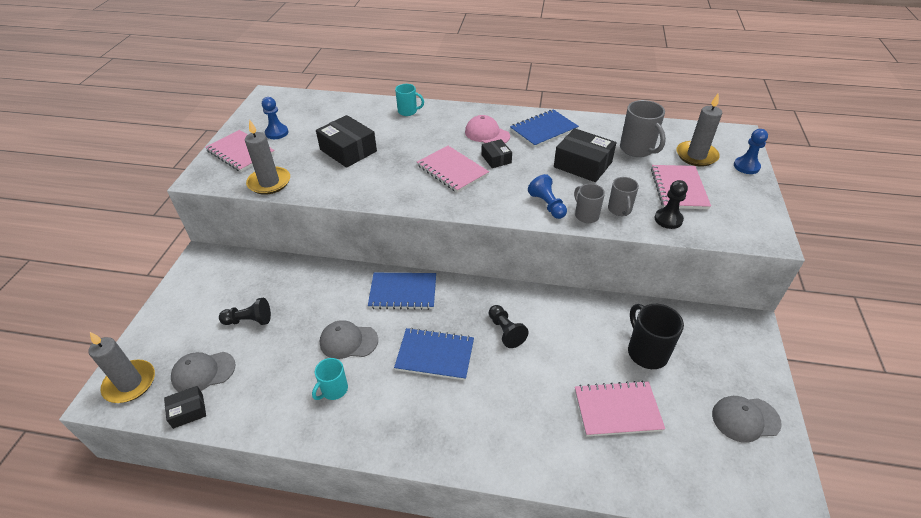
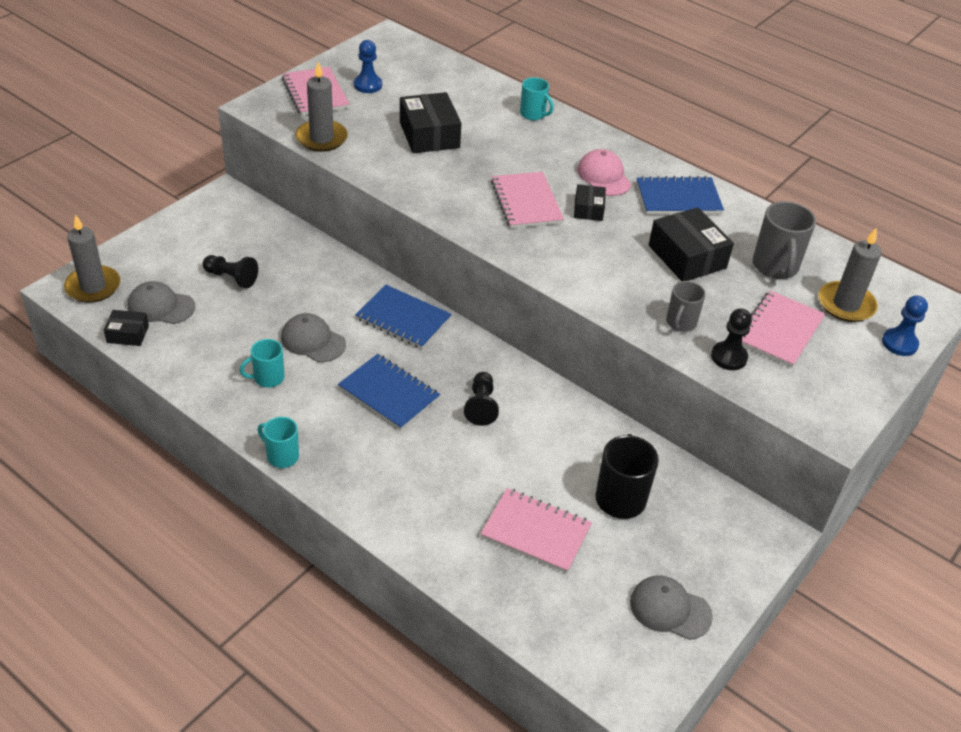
camera: 25 degrees right, 0 degrees up
(391, 452) = (281, 456): none -> turquoise mug
(547, 205) = (600, 283): blue pawn -> none
(586, 215) = (634, 312): grey mug -> none

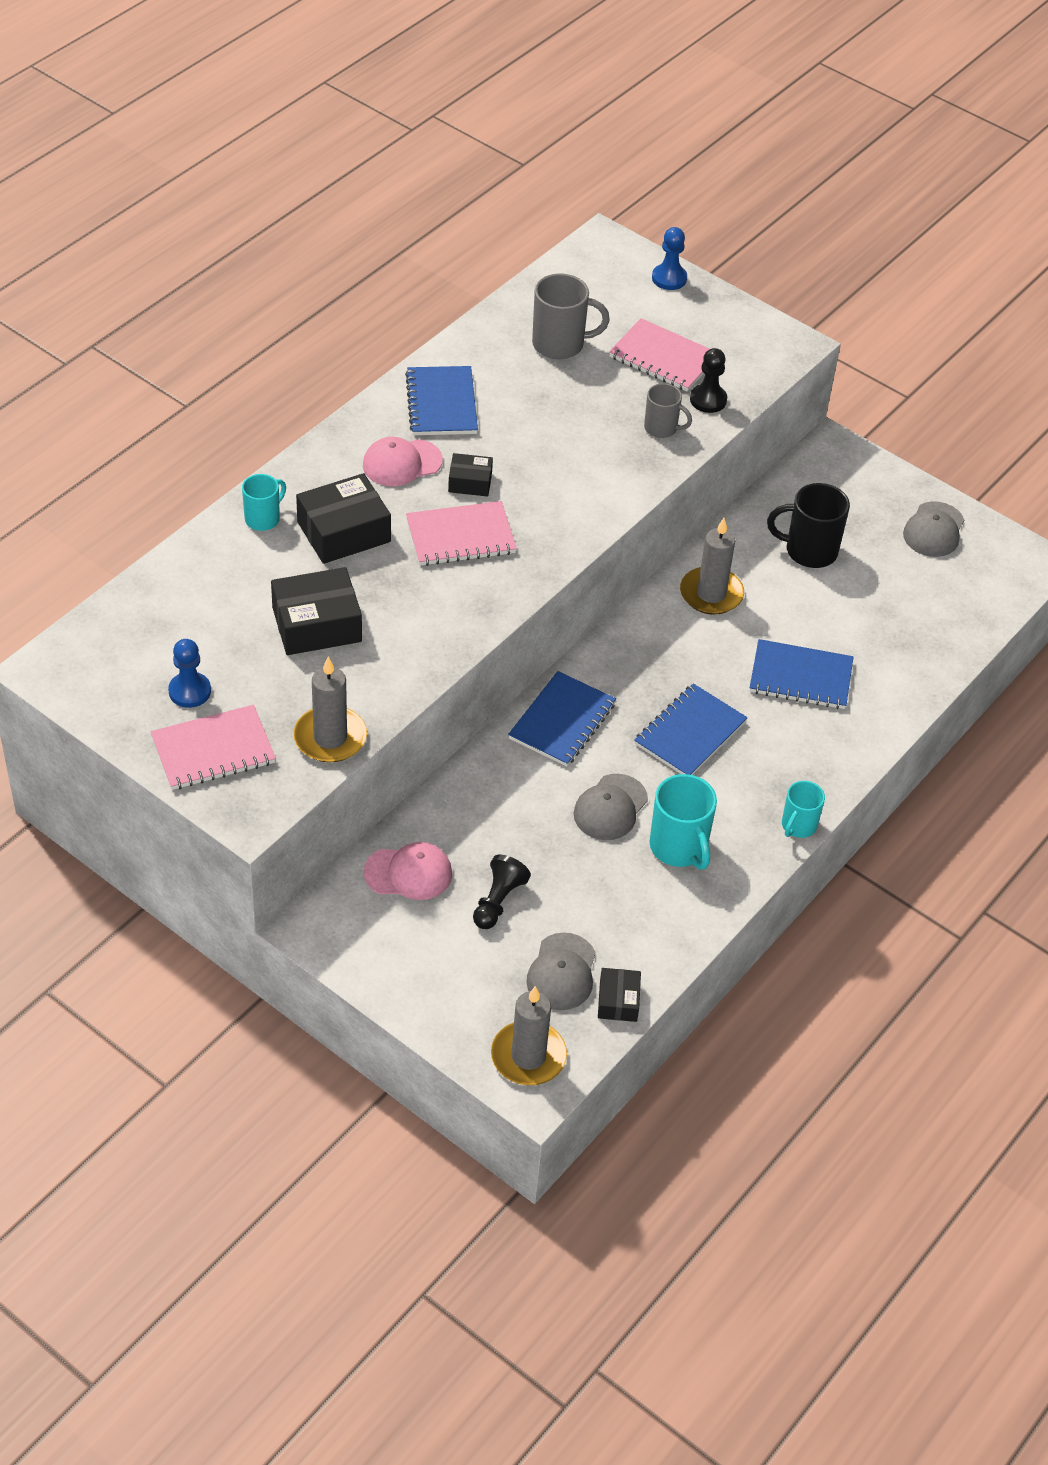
camera: 90 degrees left, 5 degrees up
(263, 237) = (408, 873): none -> pink cap
(268, 378) = (679, 847): turquoise mug -> turquoise mug, size x1.60
(455, 475) = (800, 677): none -> blue notebook
(481, 406) = (698, 653): black pawn -> none
(535, 532) = (864, 617): pink notebook -> none
(687, 257) = (550, 410): black box -> black box (344, 532)
(846, 304) = (615, 303): grey candle -> grey candle (711, 594)

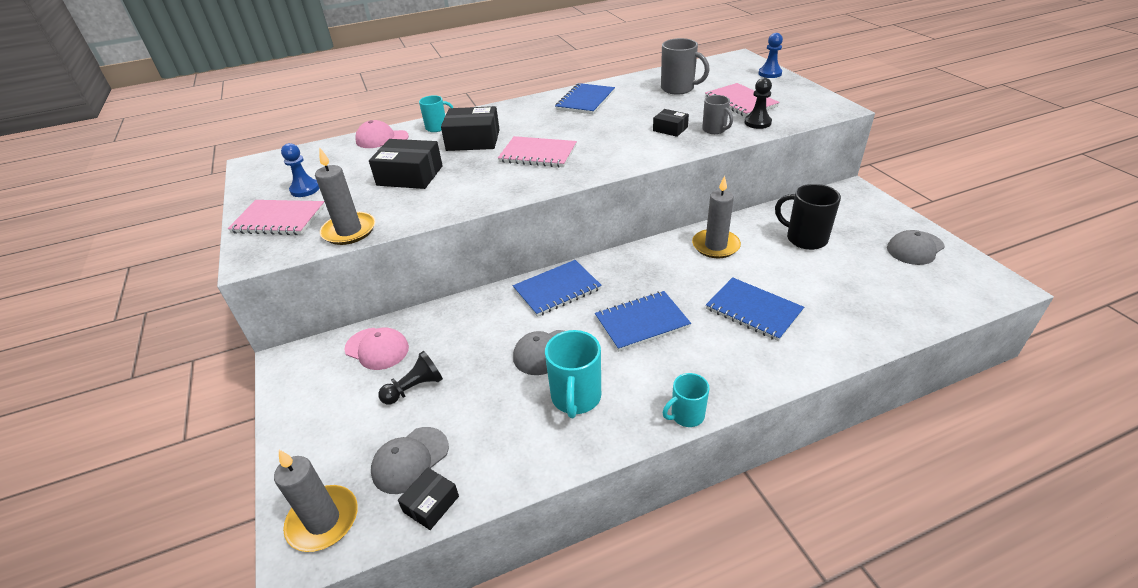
camera: 35 degrees right, 10 degrees down
(402, 463) = (537, 119): pink cap -> pink cap (382, 139)
(470, 482) = (568, 133): black box -> black box (670, 129)

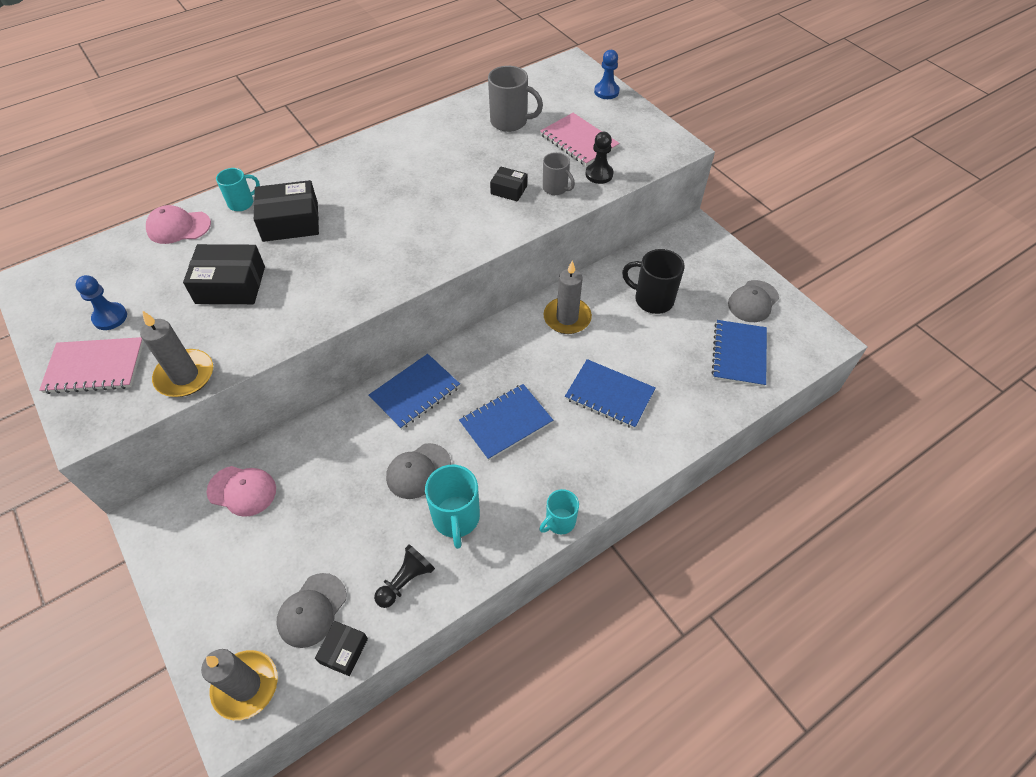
camera: 15 degrees left, 15 degrees up
(414, 388) = (295, 531): black pawn -> black pawn (405, 581)
(538, 154) = (370, 239): pink notebook -> none
(585, 101) = (408, 147): blue notebook -> blue notebook (739, 354)

